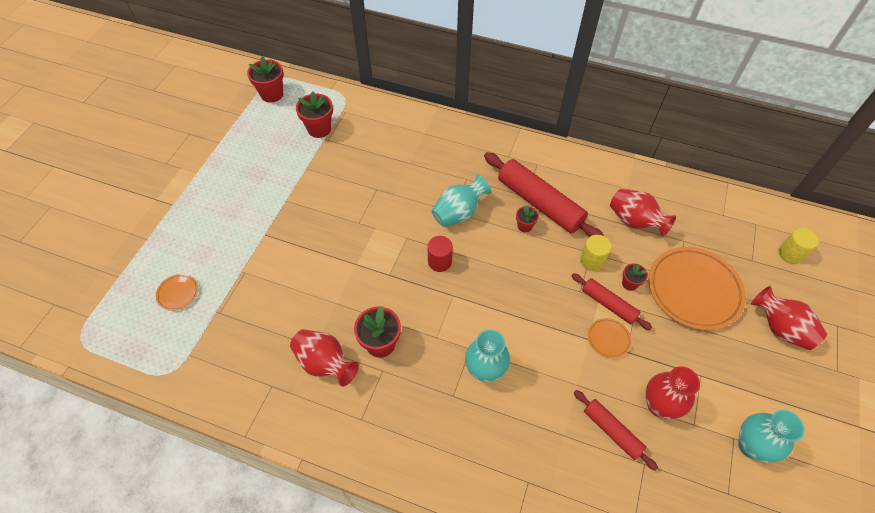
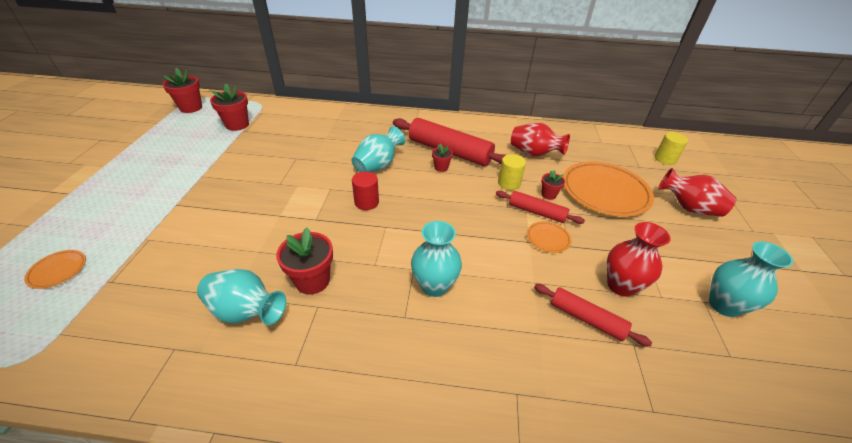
camera: 15 degrees left, 15 degrees down
(325, 363) = (246, 311): red vase -> turquoise vase

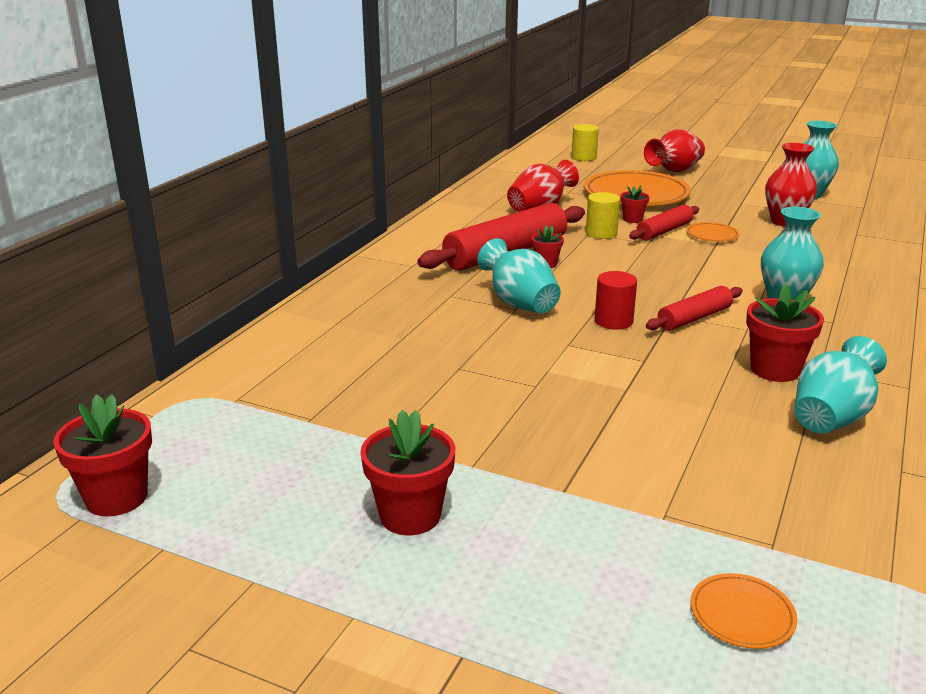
camera: 70 degrees left, 15 degrees down
(237, 125) = (275, 428): red flower pot -> red flower pot (410, 515)
(586, 319) = (828, 244): red rolling pin -> red rolling pin (694, 318)

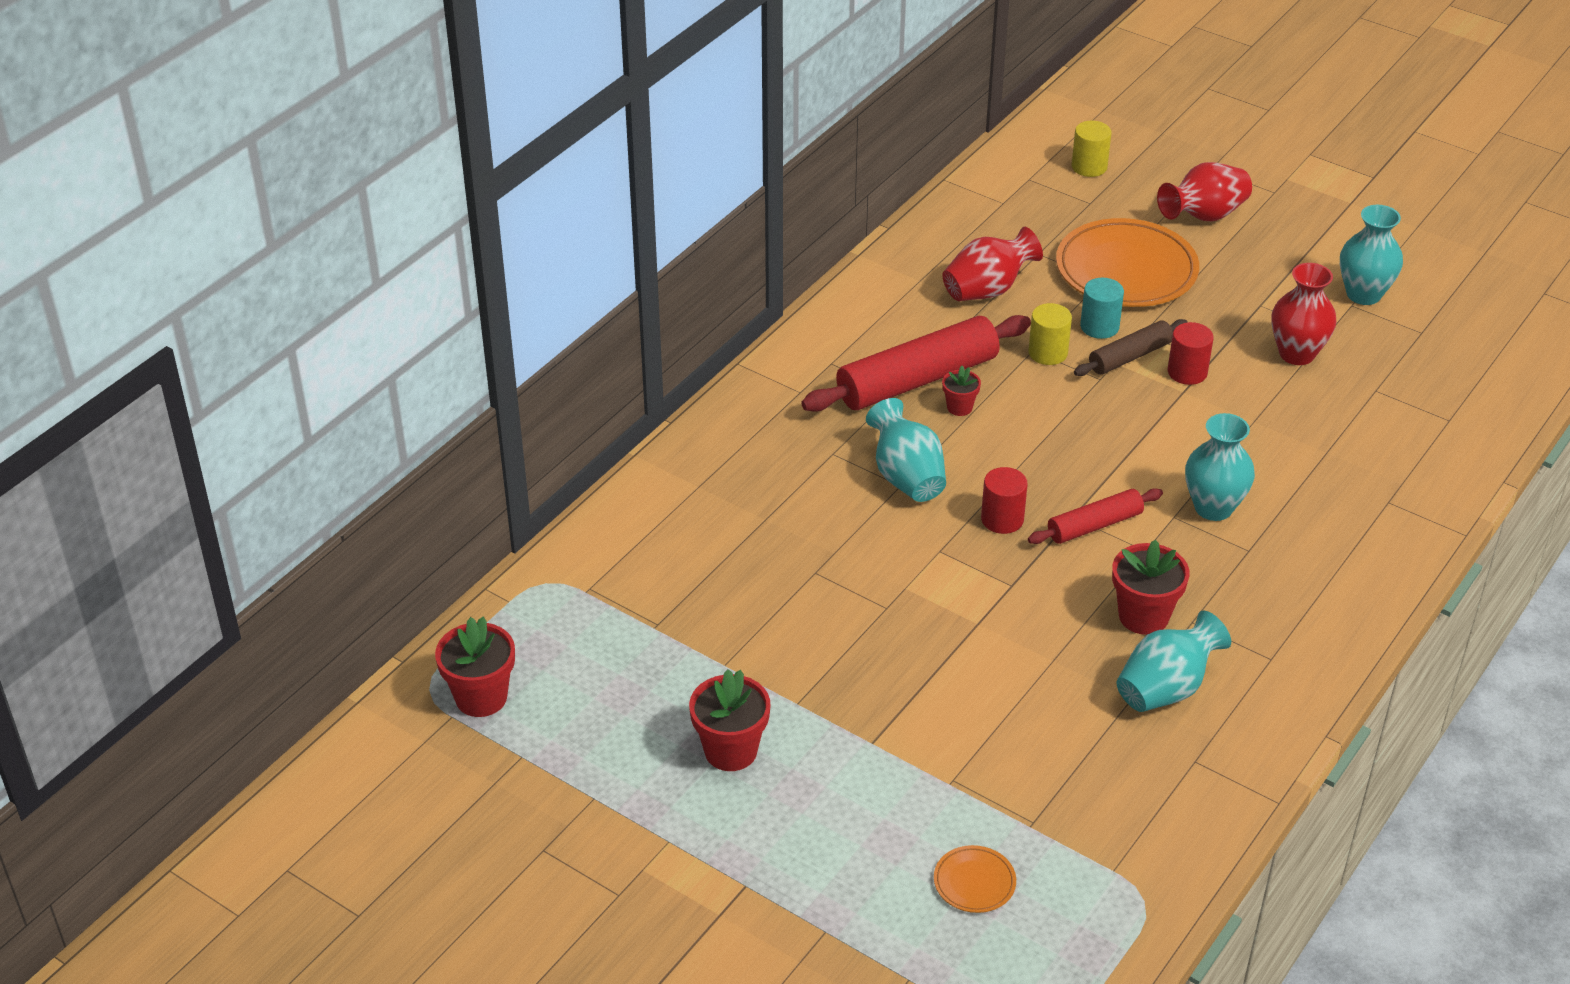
camera: 10 degrees right, 15 degrees up
(632, 219) = (1099, 326): red flower pot -> turquoise cylinder
(664, 231) = (1130, 357): red rolling pin -> brown rolling pin
(712, 235) = (1187, 372): orange plate -> red cylinder

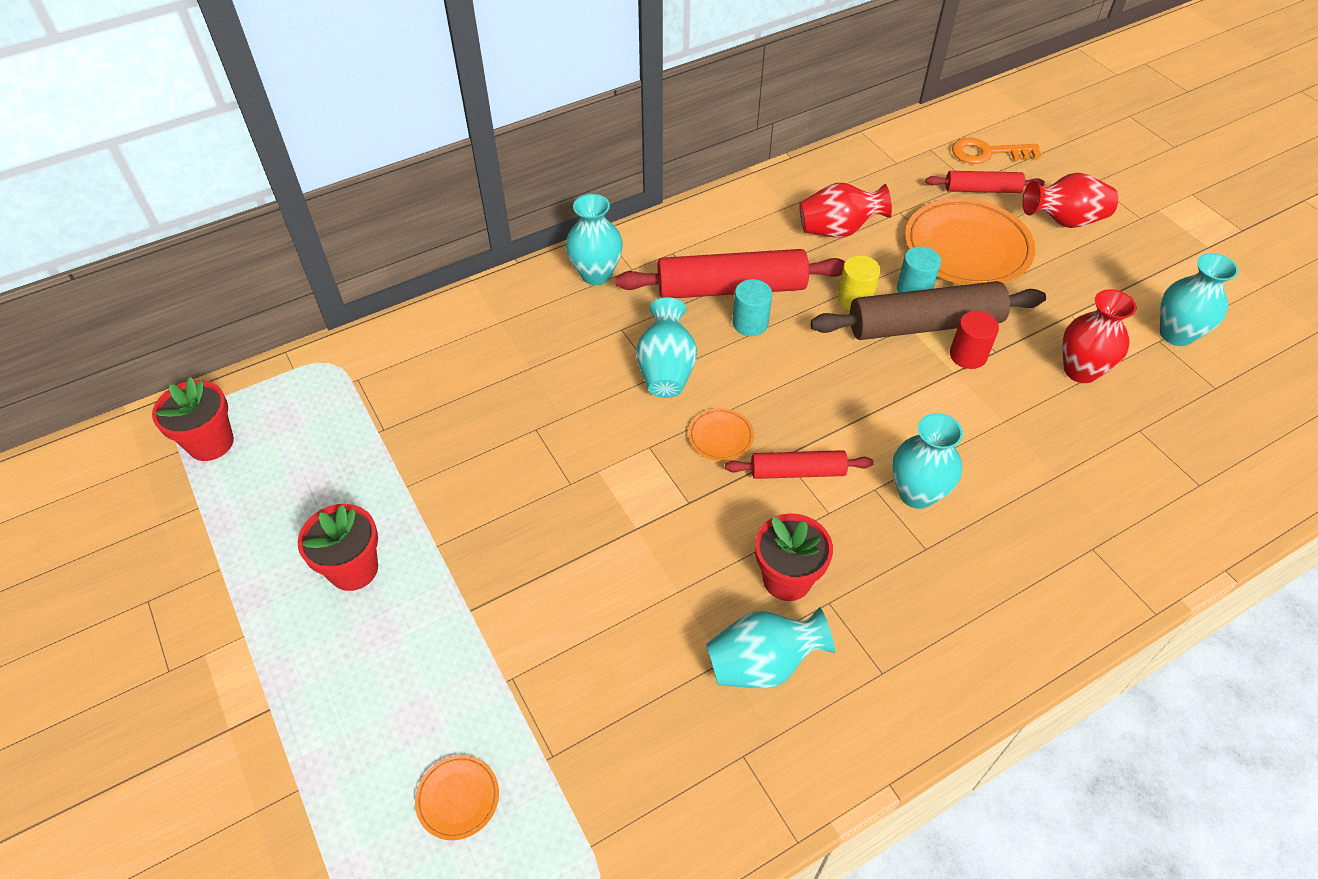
camera: 25 degrees right, 10 degrees up
(766, 408) = (596, 274): none -> turquoise vase
(959, 407) = (750, 323): red flower pot -> turquoise cylinder
(1002, 519) = (720, 437): red cylinder -> orange plate
(1089, 167) = (987, 153): yellow cylinder -> orange key
(1106, 207) = (982, 190): none -> red rolling pin
(1130, 357) = (924, 325): brown rolling pin -> brown rolling pin, size x1.82

